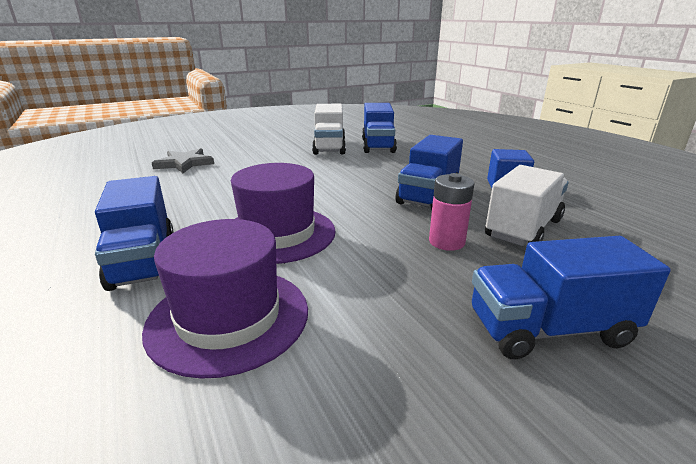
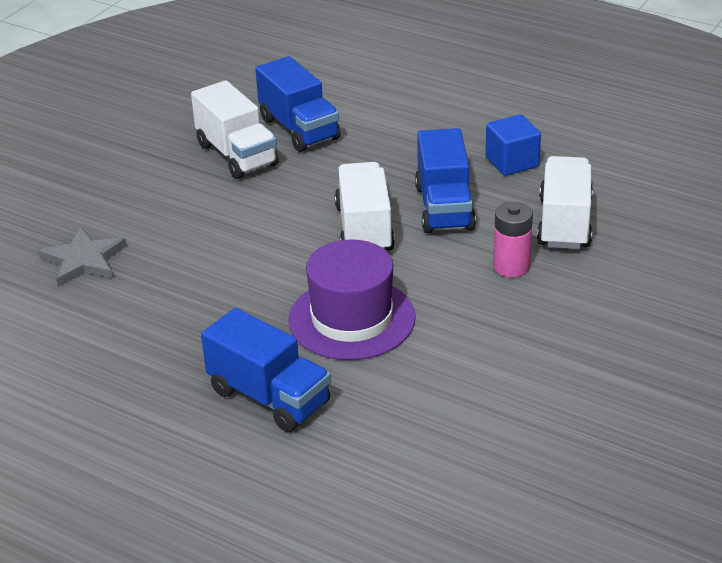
camera: 30 degrees left, 10 degrees up
(228, 317) = (414, 407): purple hat -> none
(357, 191) = (364, 229): none -> white truck
(549, 330) = (635, 320): blue truck -> none

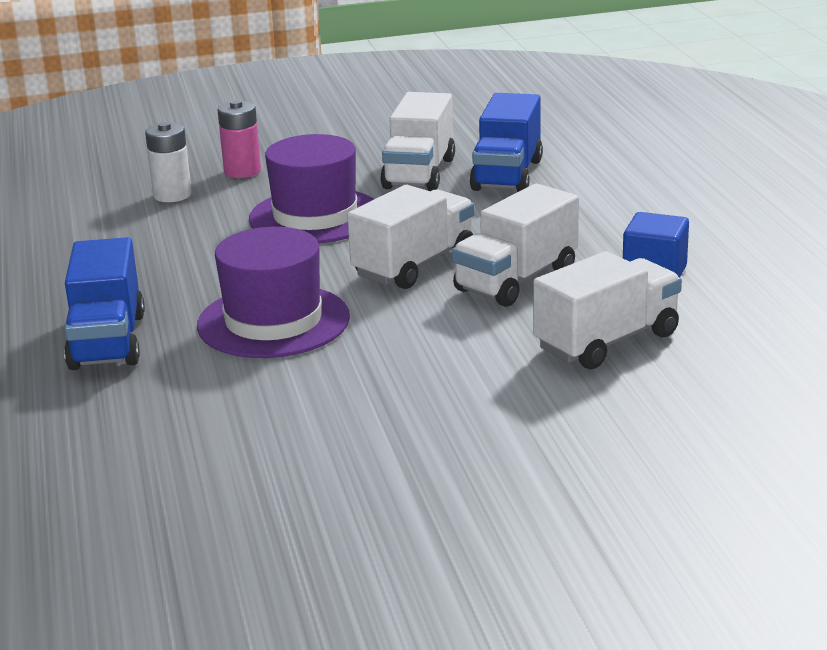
camera: 45 degrees right, 10 degrees down
(84, 260) = (172, 195): grey star -> white battery
(228, 225) = (315, 216): none -> purple hat
(444, 207) = (516, 280): blue truck -> white truck
(511, 266) = (484, 350): pink battery -> pink battery (242, 171)

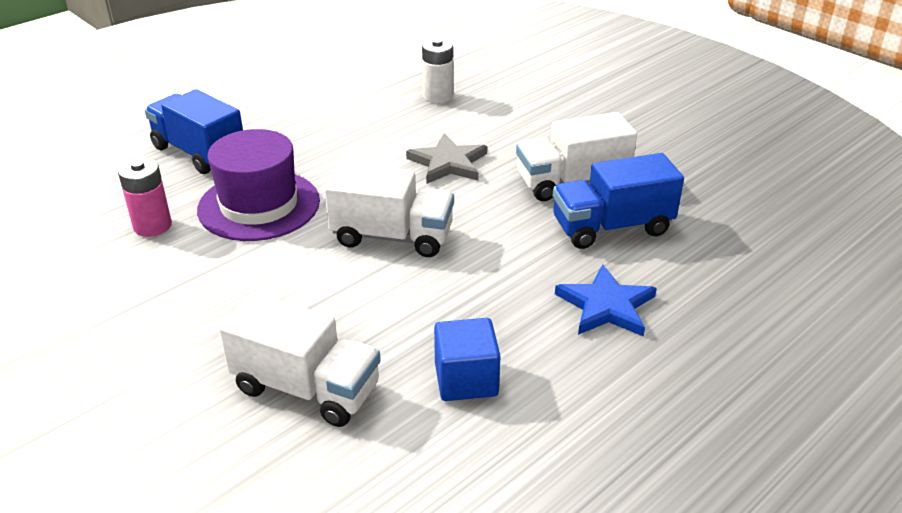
camera: 60 degrees right, 10 degrees up
(108, 341) = (199, 153): blue truck -> blue truck turned 75 degrees clockwise
(242, 171) = (502, 107): pink battery -> pink battery (152, 226)
(315, 216) = (448, 163): purple hat -> grey star
(516, 280) = (398, 298): white truck -> none
(611, 202) = (606, 306): none -> blue star

